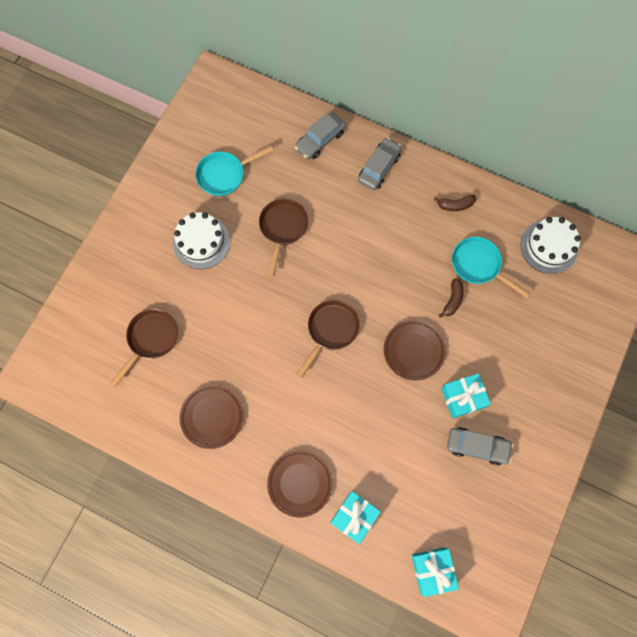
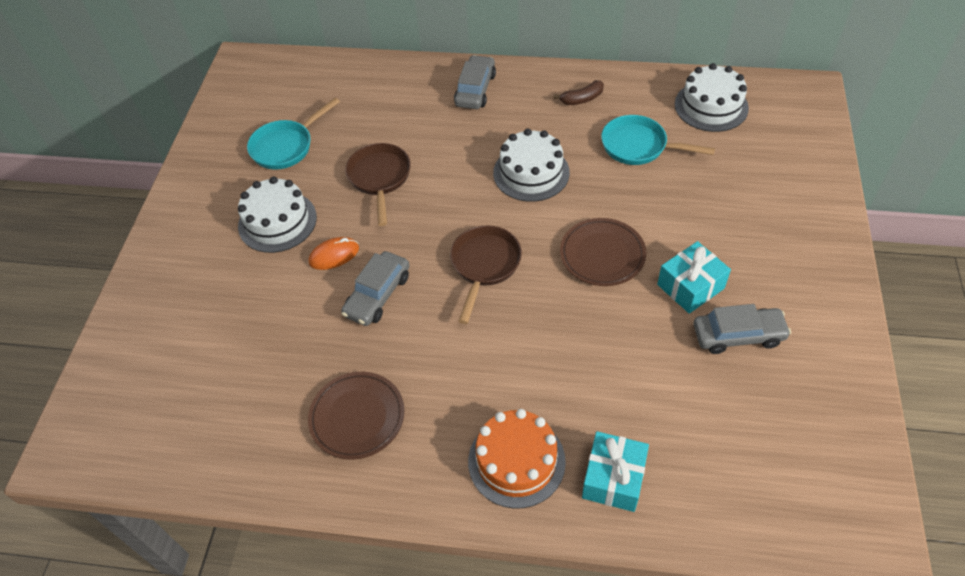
camera: 15 degrees left, 20 degrees down
(151, 339) = (239, 350): brown pan -> none
(232, 285) = (334, 255): none -> orange mouse
(300, 483) = (516, 461): brown plate -> orange cake
(320, 140) = (393, 83): grey car -> grey car (377, 295)
(391, 262) = (531, 173): none -> white cake
(432, 570) = (758, 511): turquoise gift -> none
(452, 300) = (625, 189): brown banana -> none

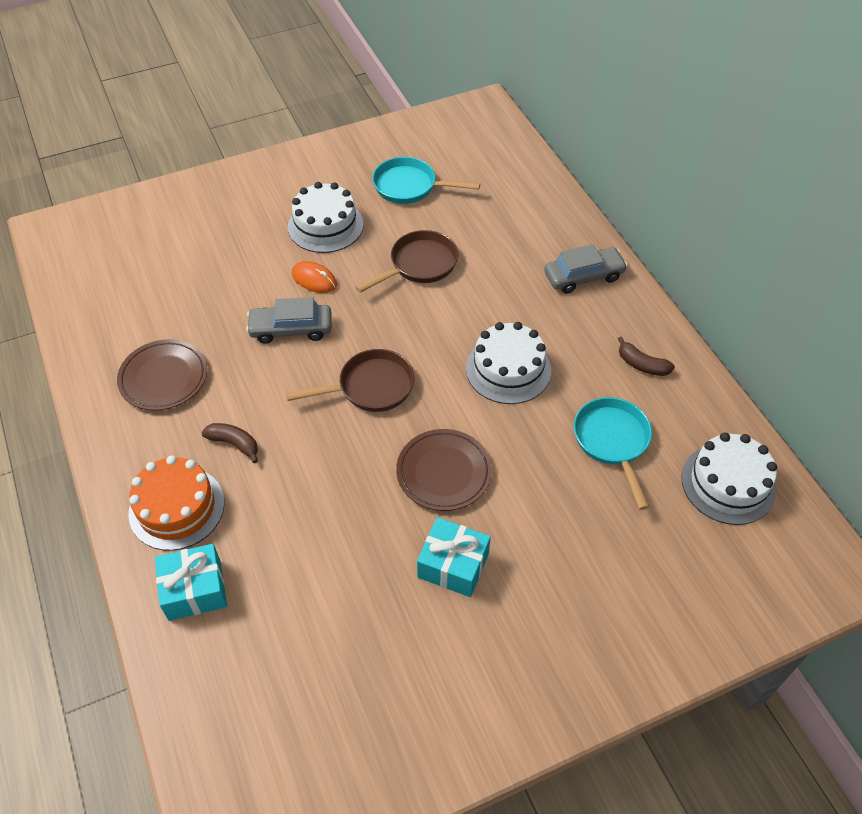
camera: 55 degrees right, 0 degrees up
(475, 388) = (234, 444): none -> brown banana
(738, 335) = (416, 633): grey car -> none

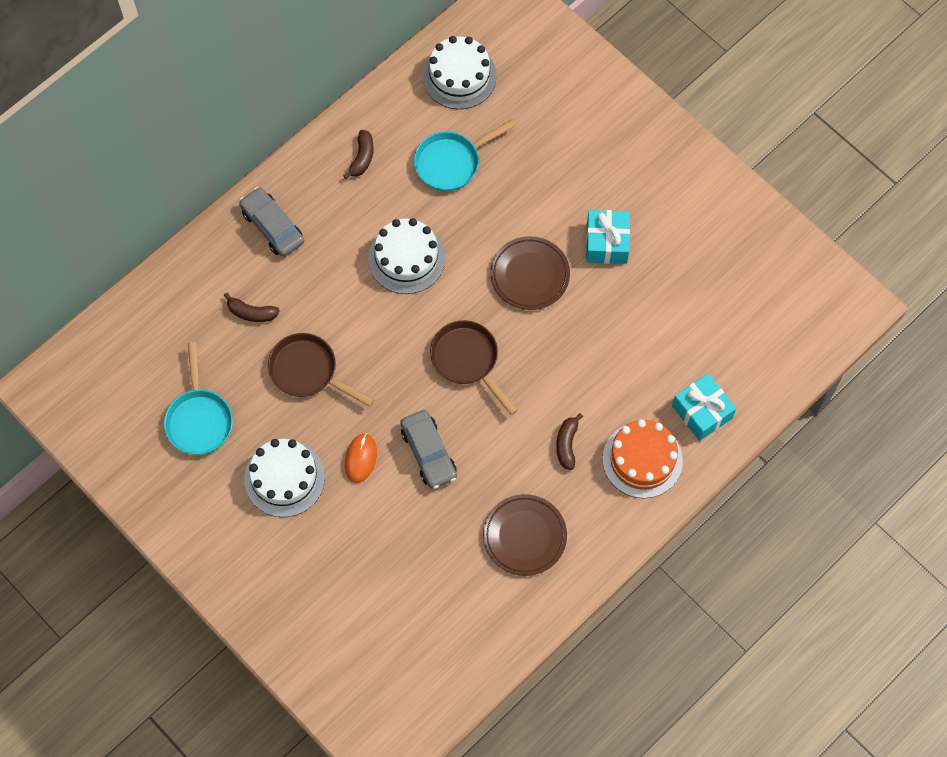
camera: 110 degrees left, 15 degrees up
(497, 241) = (251, 313): none -> brown banana

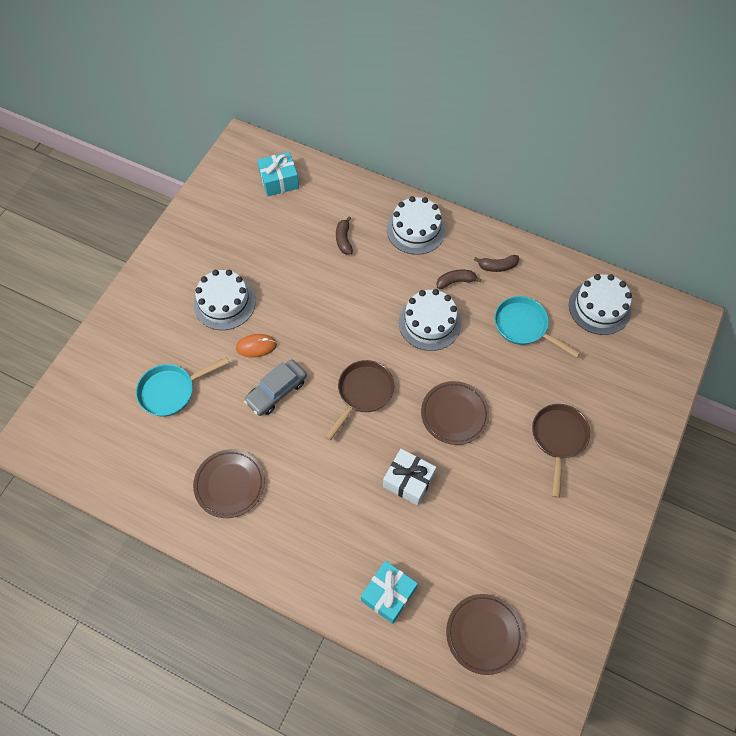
camera: 70 degrees right, 5 degrees down
(199, 419) = (251, 236): turquoise pan -> turquoise pan (171, 391)
(272, 226) = (416, 230): grey car -> white cake
(308, 371) = (312, 290): brown pan -> brown pan (558, 439)
(567, 444) = (319, 491): brown banana -> brown banana (455, 281)
(588, 349) = (408, 481): none -> white gift
(606, 243) = (510, 464): turquoise gift -> turquoise gift (279, 181)
(642, 460) = (327, 557): orange cake -> none
(771, 337) = (484, 634): none -> brown plate

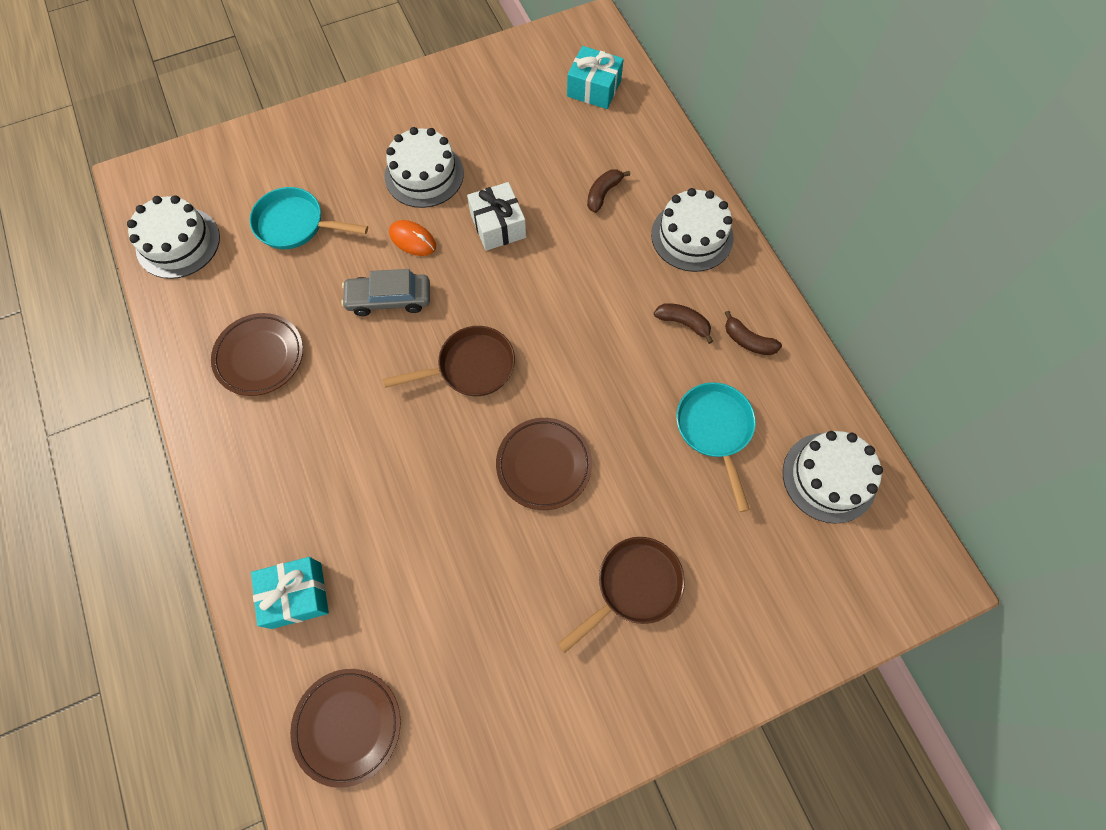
camera: 40 degrees right, 5 degrees up
(408, 481) = (428, 495): white gift -> white gift (498, 225)
(429, 323) = (611, 346): white cake -> white cake (178, 243)

